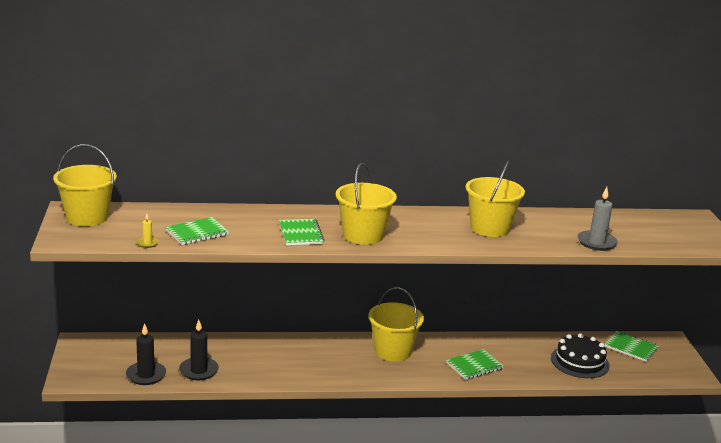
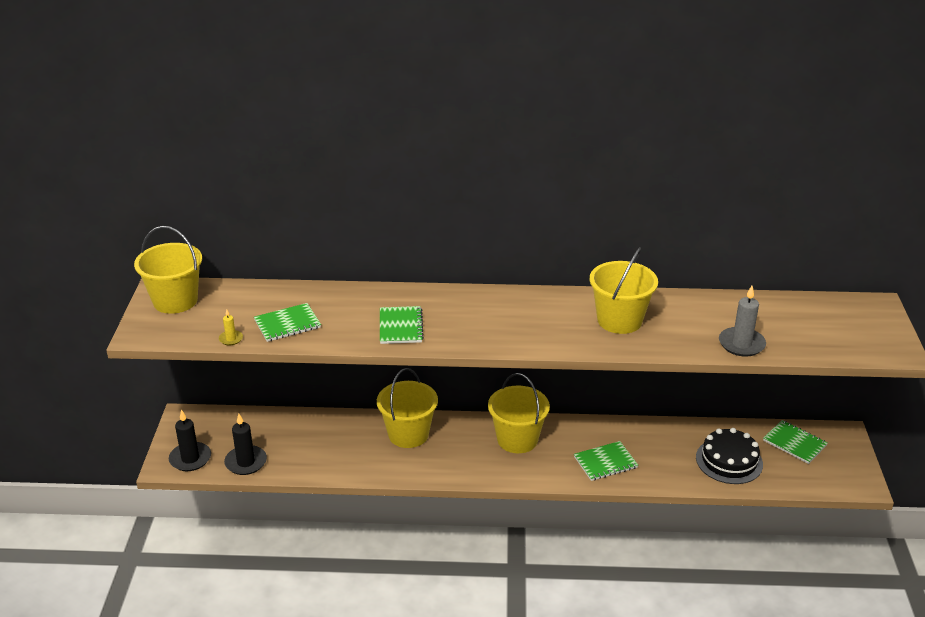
camera: 10 degrees right, 10 degrees up
(198, 371) = (302, 458): black candle -> black candle (190, 459)
(363, 235) = (470, 330): yellow bucket -> yellow bucket (408, 434)

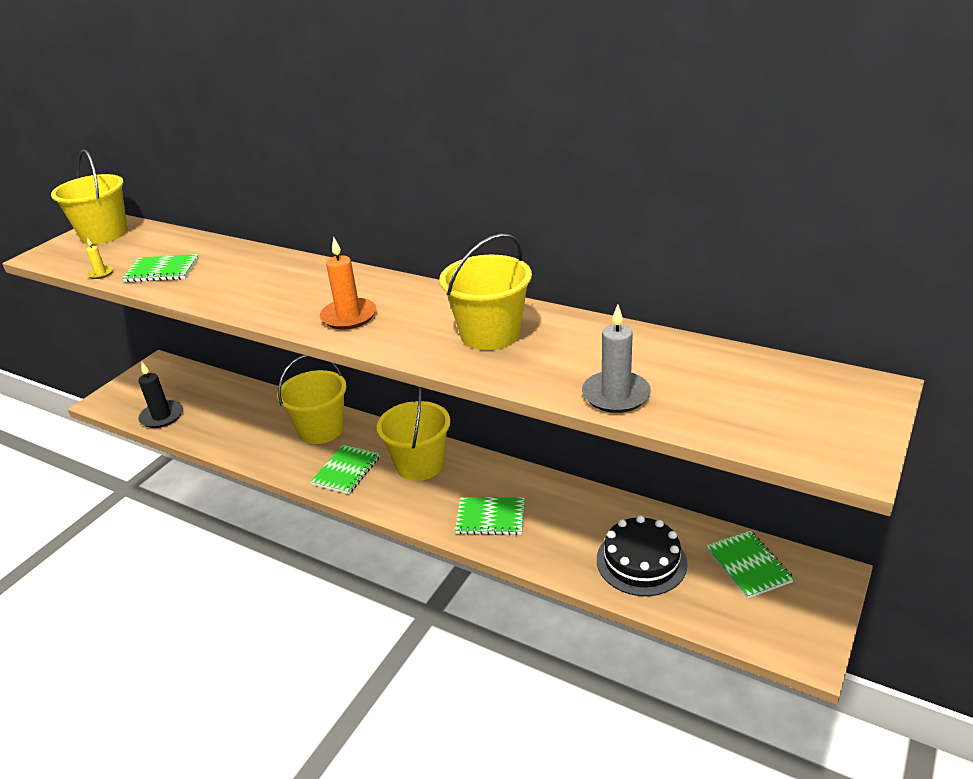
camera: 30 degrees right, 0 degrees up
(190, 459) = (124, 401): black candle -> none
(400, 326) = (255, 293): green notebook -> green notebook (346, 471)
(501, 330) = (349, 316): none -> orange candle

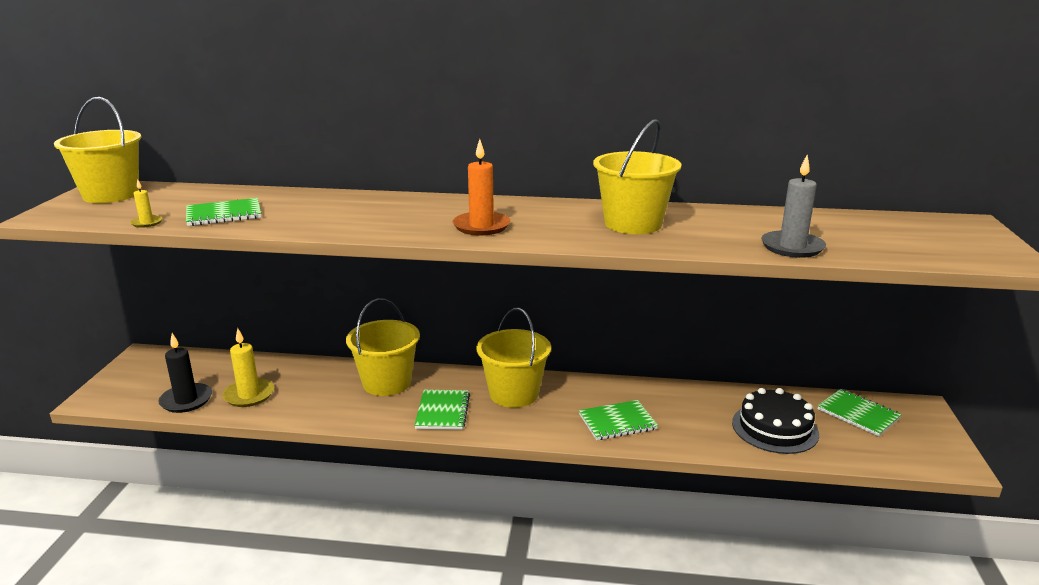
camera: 25 degrees left, 10 degrees down
(209, 420) = (249, 395): none -> yellow candle

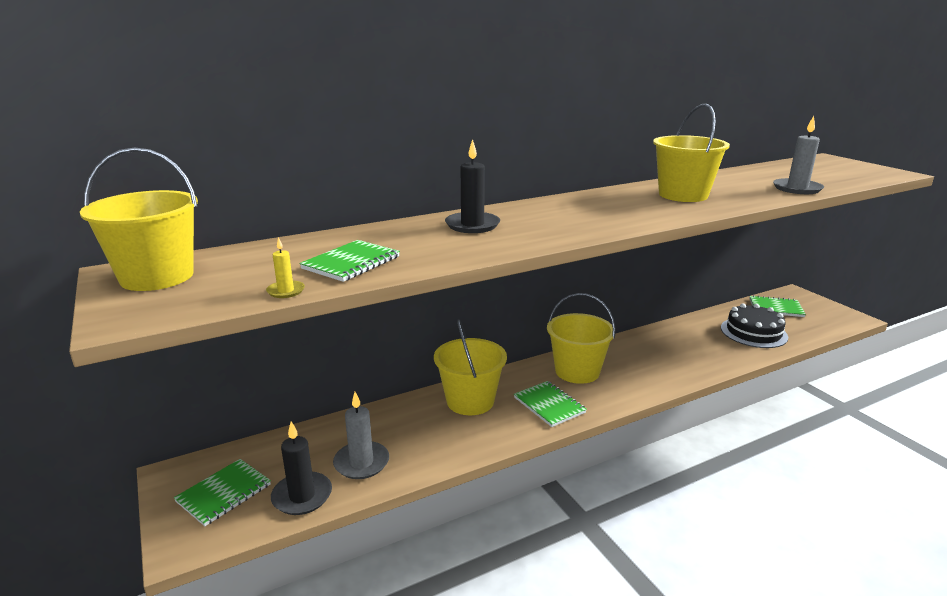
camera: 35 degrees left, 0 degrees up
(249, 395) = (361, 463): yellow candle -> grey candle
(370, 207) = (472, 225): none -> black candle
(481, 226) = (597, 219): orange candle -> none
(617, 422) = (670, 364): green notebook -> green notebook (224, 493)

